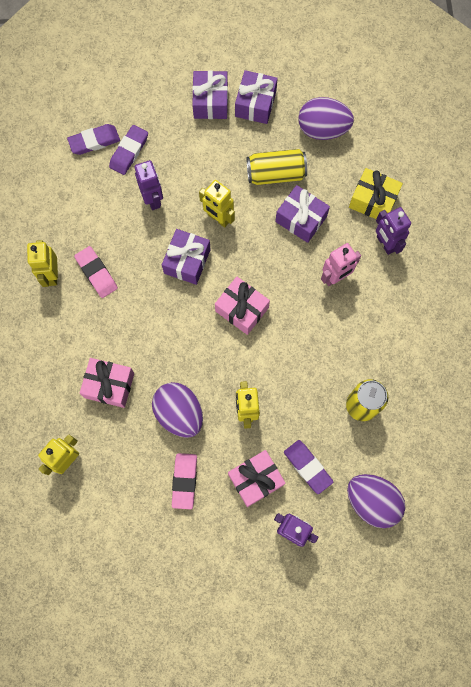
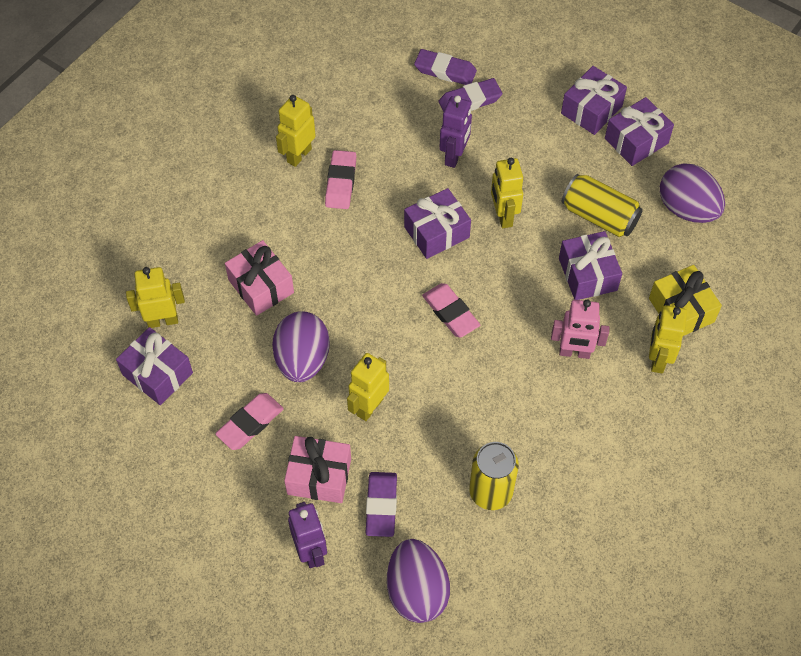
camera: 40 degrees right, 15 degrees down
(97, 497) = (157, 374): none -> purple gift
(242, 309) = (450, 313): pink gift -> pink eraser
(385, 244) = (657, 359): purple robot -> yellow robot

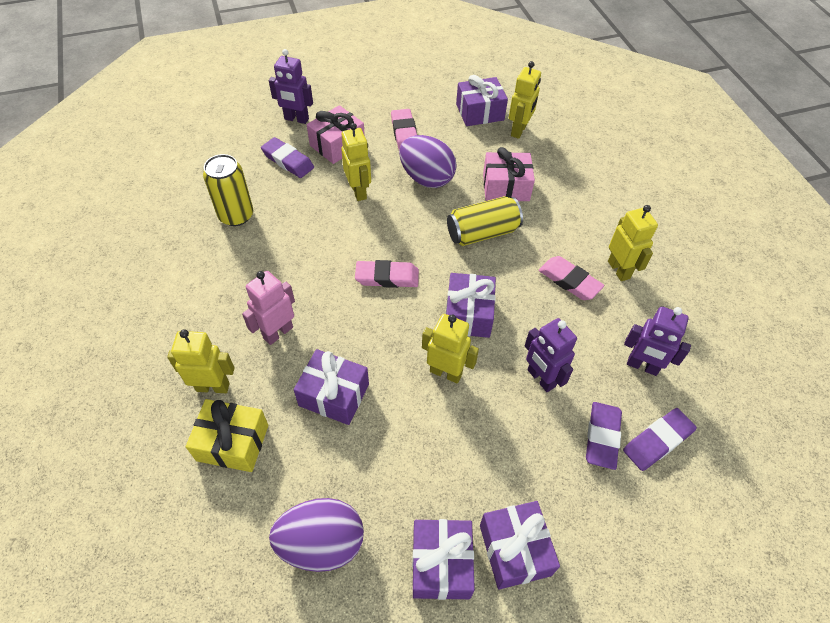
camera: 125 degrees right, 5 degrees down
(388, 102) = (642, 366): none -> purple robot
(417, 591) = (222, 148): purple egg -> none
(599, 216) = (382, 451): yellow can -> yellow can (482, 232)
(657, 359) = (213, 386): yellow robot -> yellow robot turned 45 degrees counterclockwise

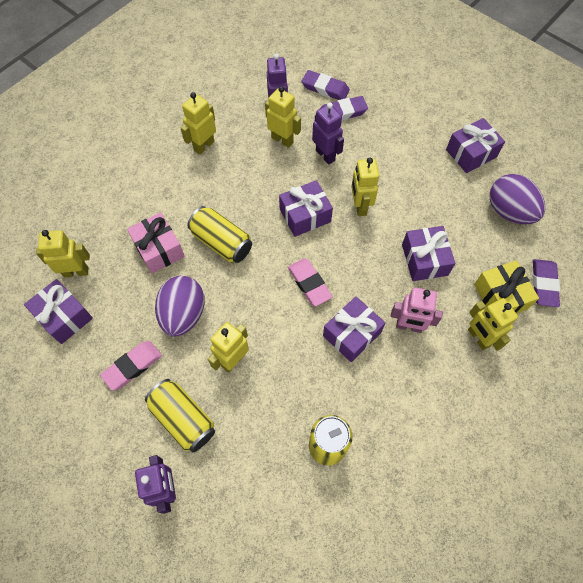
camera: 120 degrees left, 10 degrees up
(288, 161) = (232, 451): purple eraser -> purple eraser (543, 284)
(337, 145) = (183, 419): pink gift -> yellow can
(514, 550) = (437, 126): purple gift -> purple gift (352, 334)
(541, 378) = (325, 155): purple robot -> purple robot turned 60 degrees counterclockwise
(569, 281) = (234, 170): pink eraser -> none
(589, 346) = (282, 140): none -> yellow robot

